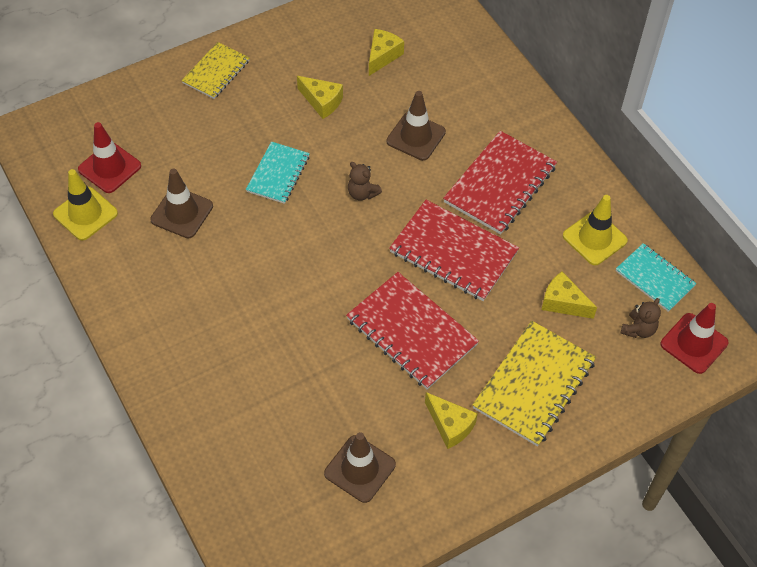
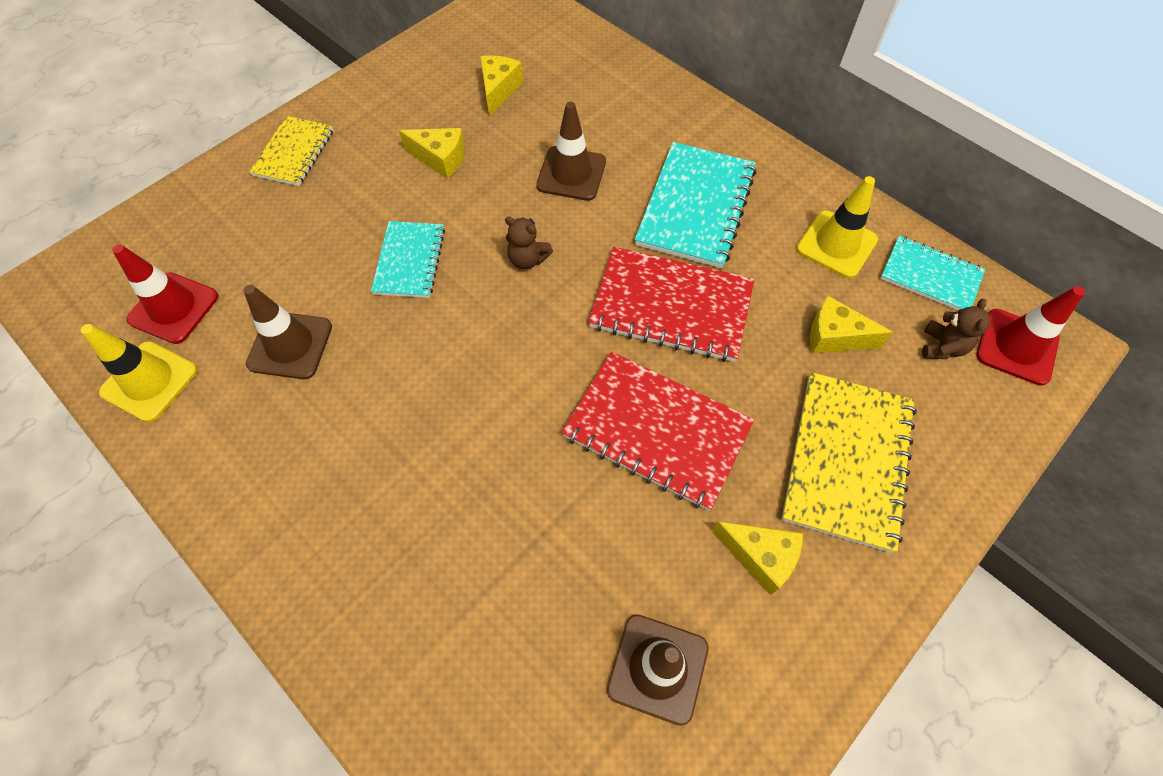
camera: 15 degrees left, 5 degrees up
(500, 184) = (696, 207): red notebook -> turquoise notebook

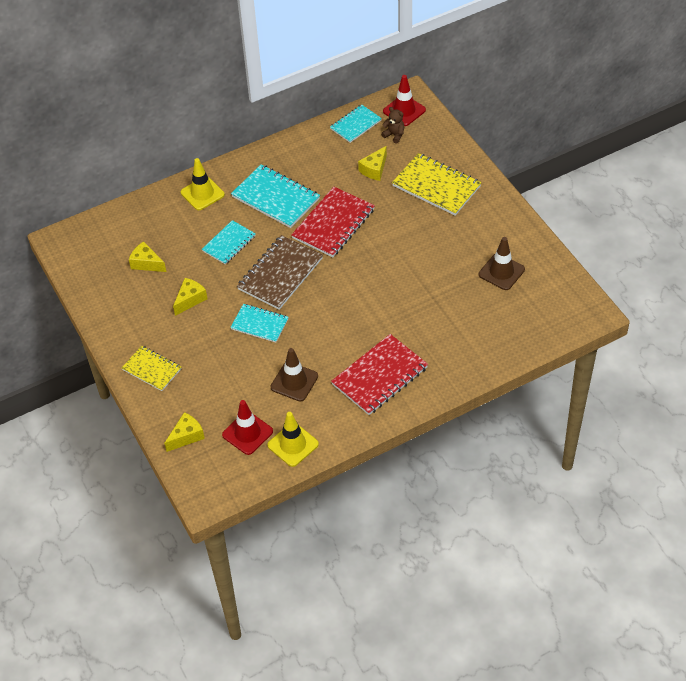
camera: 70 degrees left, 10 degrees down
(527, 259) = (280, 274): brown teddy bear -> brown notebook
(571, 174) = (229, 243): brown traffic cone -> turquoise notebook
(656, 431) = (398, 246): red notebook -> red notebook (380, 376)
(760, 556) = (467, 227): yellow cheese -> yellow cheese (186, 436)
(836, 244) = (323, 151): yellow traffic cone -> yellow traffic cone (202, 193)

